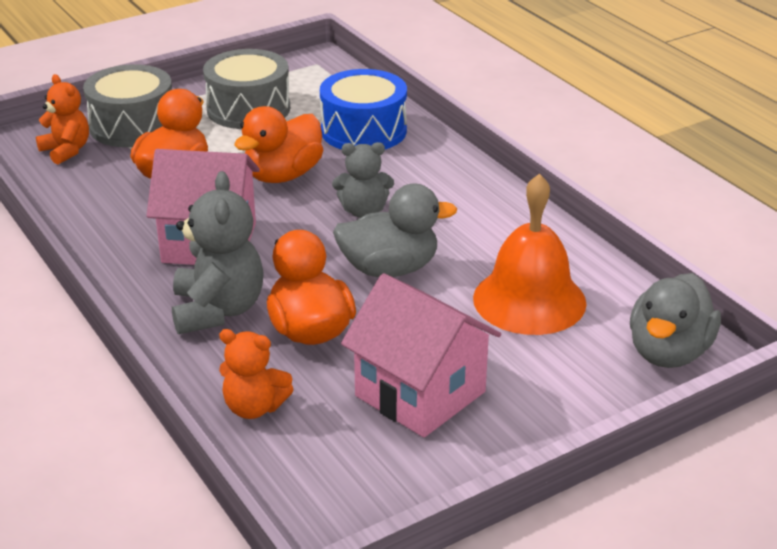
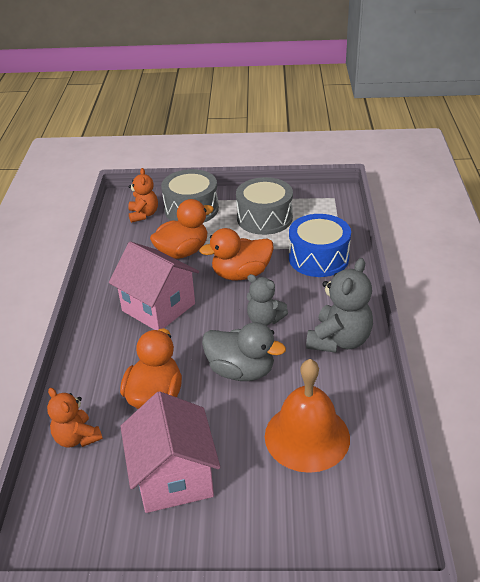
camera: 35 degrees right, 5 degrees up
(218, 310) = (120, 358): grey teddy bear -> grey teddy bear (339, 340)
(669, 352) = (365, 530): grey duck -> none

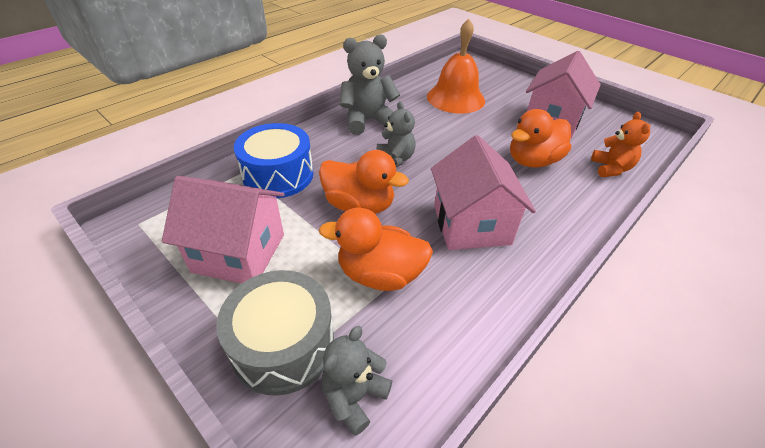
camera: 140 degrees left, 5 degrees up
(143, 214) = (354, 396): orange teddy bear -> grey teddy bear
(241, 371) = (454, 141): grey duck -> none
(264, 218) = (239, 253): grey drum -> pink house

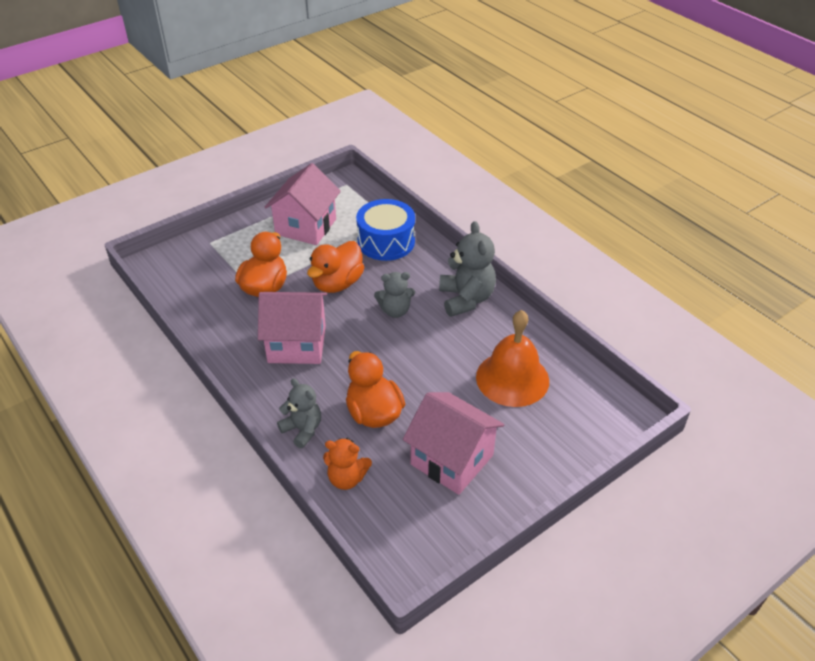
camera: 100 degrees right, 0 degrees up
(283, 345) = (229, 246): grey drum -> none
(354, 396) = (188, 270): grey teddy bear -> grey teddy bear (302, 430)

